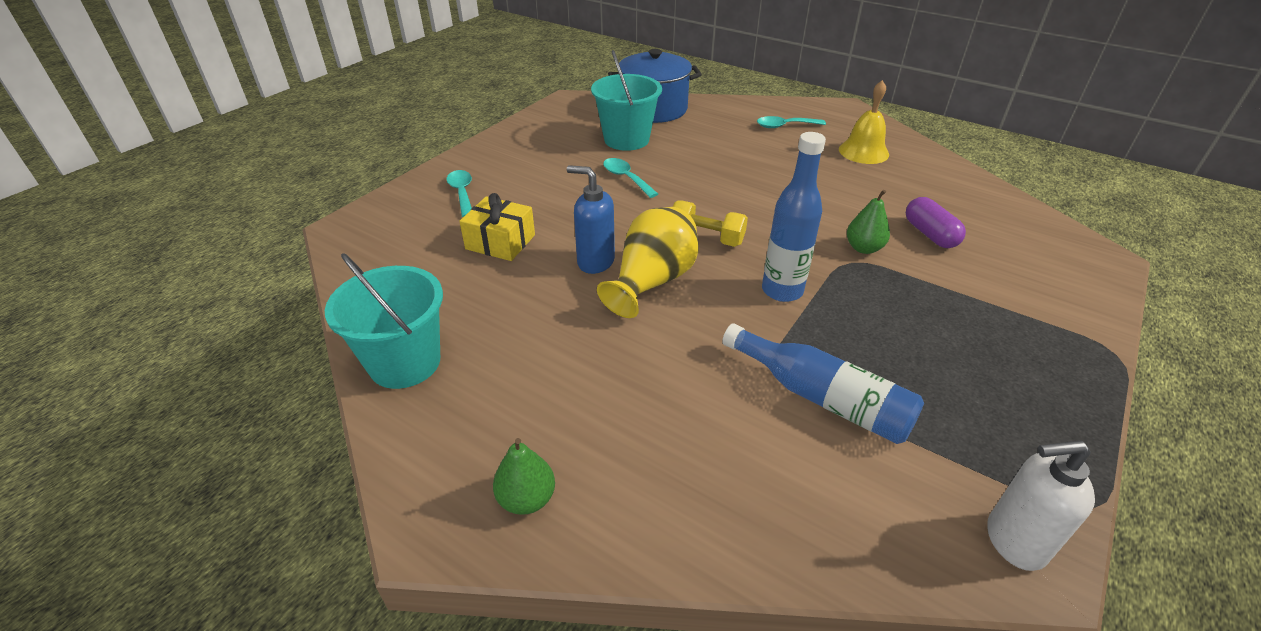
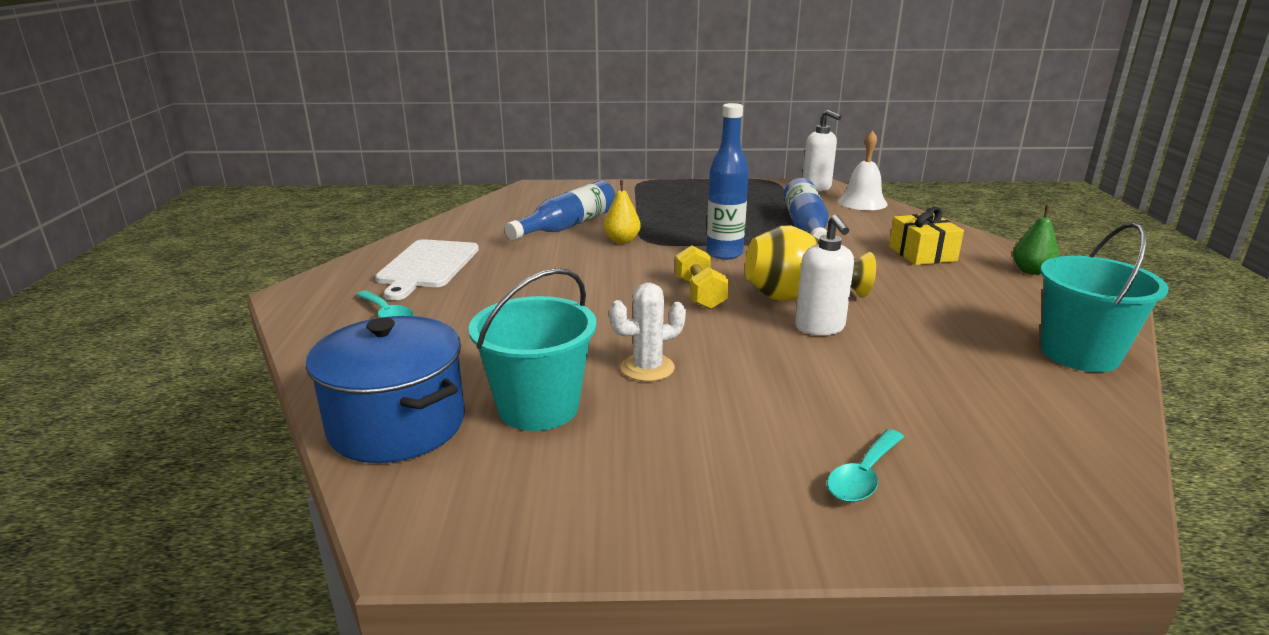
camera: 125 degrees left, 15 degrees down
(500, 242) = (887, 389): yellow gift -> yellow gift (922, 253)
(595, 262) = (820, 328): blue soap dispenser -> white soap dispenser
(626, 178) = (647, 368): turquoise spoon -> white cactus
(863, 151) = (427, 266): yellow bell -> white cutting board
(863, 248) = (622, 240): green pear -> yellow pear
(900, 545) = (862, 202): none -> white bell
(930, 234) = (568, 226): purple capsule -> blue bottle

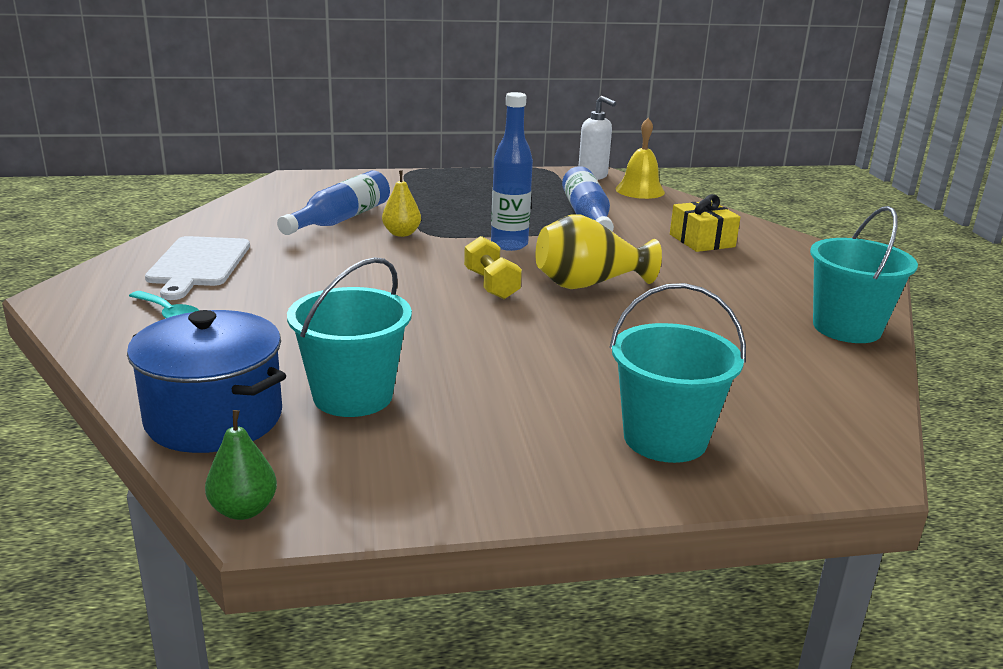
camera: 10 degrees left, 0 degrees up
(647, 368) = (452, 356): white cactus -> none
(820, 328) = (612, 313): white soap dispenser -> none
(862, 202) = (640, 190): white bell -> yellow bell
(863, 476) = (665, 438): turquoise spoon -> turquoise bucket
(1031, 271) = (803, 255): green pear -> green pear (243, 510)

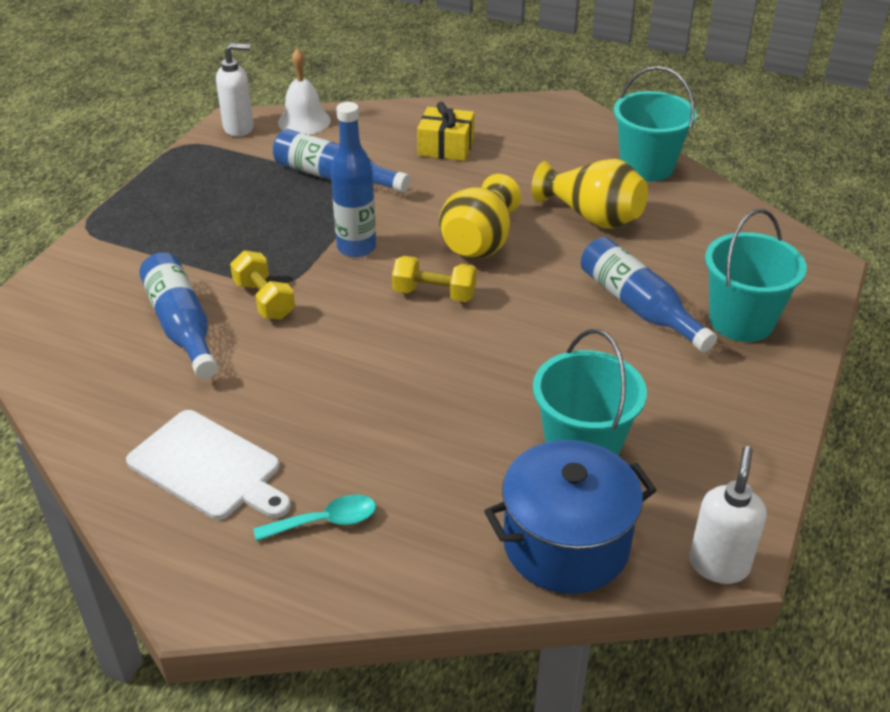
camera: 55 degrees left, 15 degrees up
(243, 510) = (719, 564): green pear -> white soap dispenser
(401, 233) = (264, 300): yellow pear -> yellow dumbbell
(605, 375) = (638, 306): none -> blue bottle
(640, 190) = (304, 121): yellow bell -> white bell
(712, 321) = (592, 217): none -> yellow vase

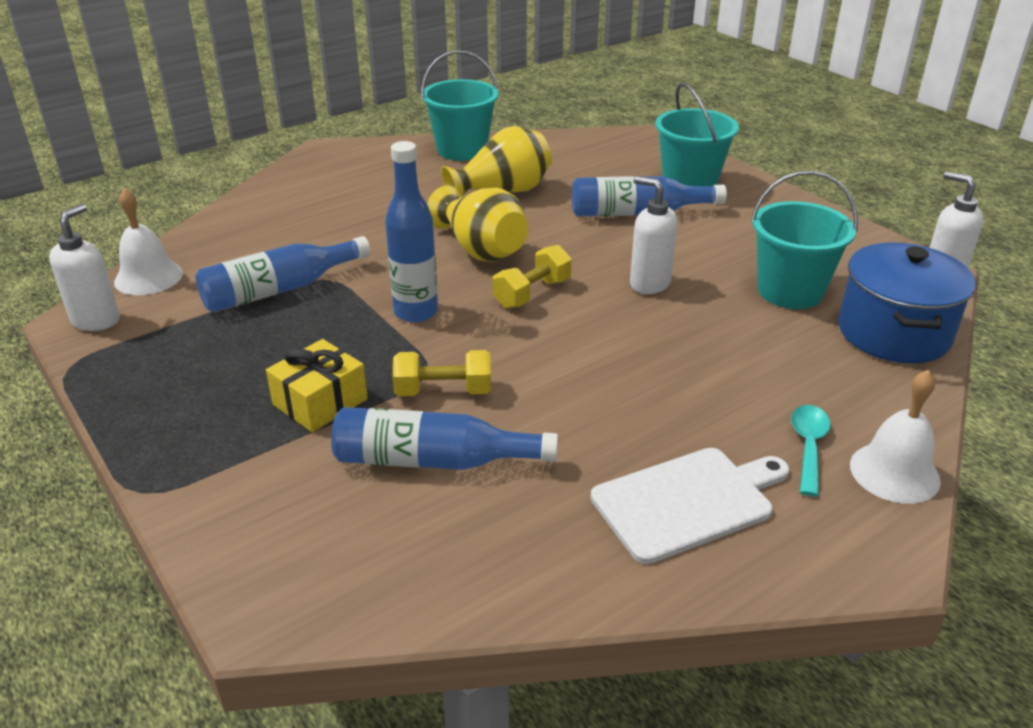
camera: 60 degrees left, 5 degrees down
(323, 588) = (894, 472): none -> white bell
(446, 147) = (312, 219): yellow gift -> yellow gift (320, 402)
(511, 353) = (649, 283): none -> white soap dispenser

